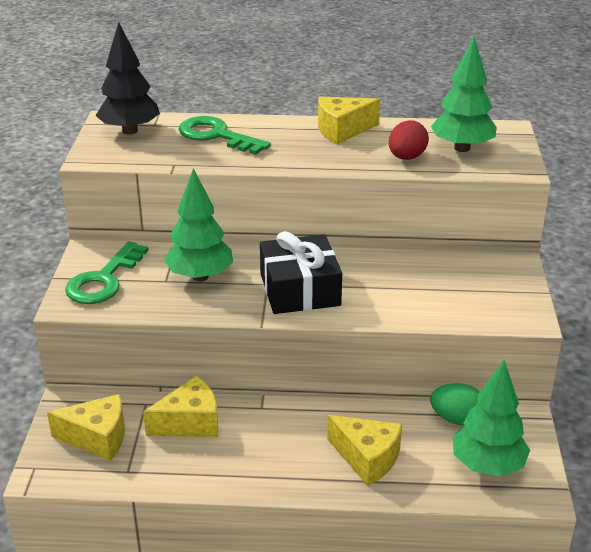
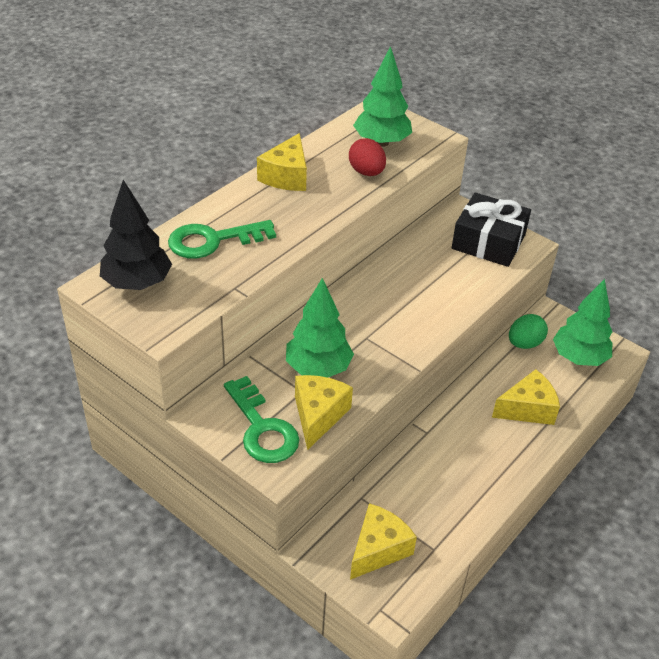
camera: 55 degrees left, 10 degrees up
(190, 423) = (409, 482): yellow cheese -> yellow cheese (318, 415)
(300, 289) = (392, 325): black gift -> black gift (488, 242)

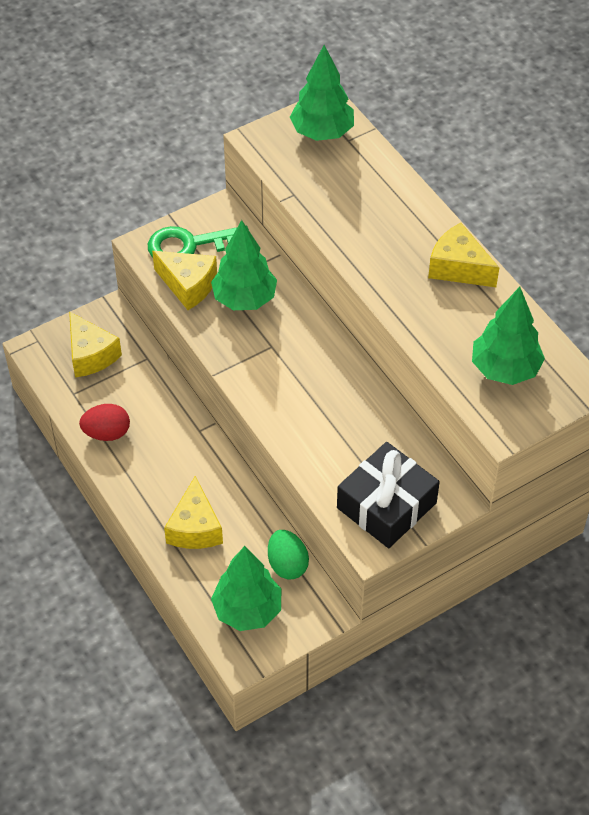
camera: 110 degrees right, 10 degrees up
(137, 283) = (322, 132): black tree -> green tree
(213, 241) = (366, 191): green key -> none
(366, 172) = (448, 338): red egg -> red egg (107, 433)

